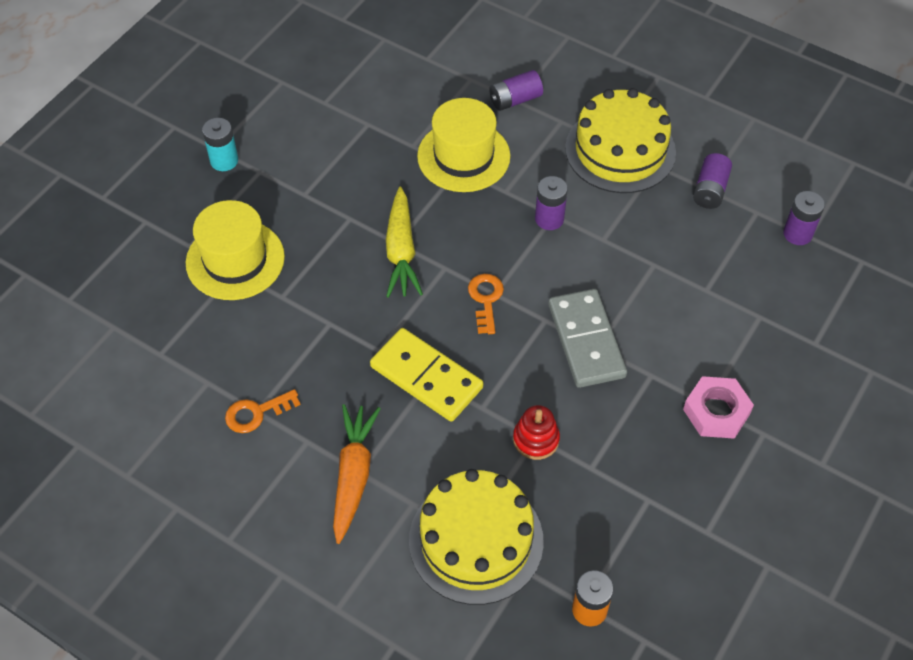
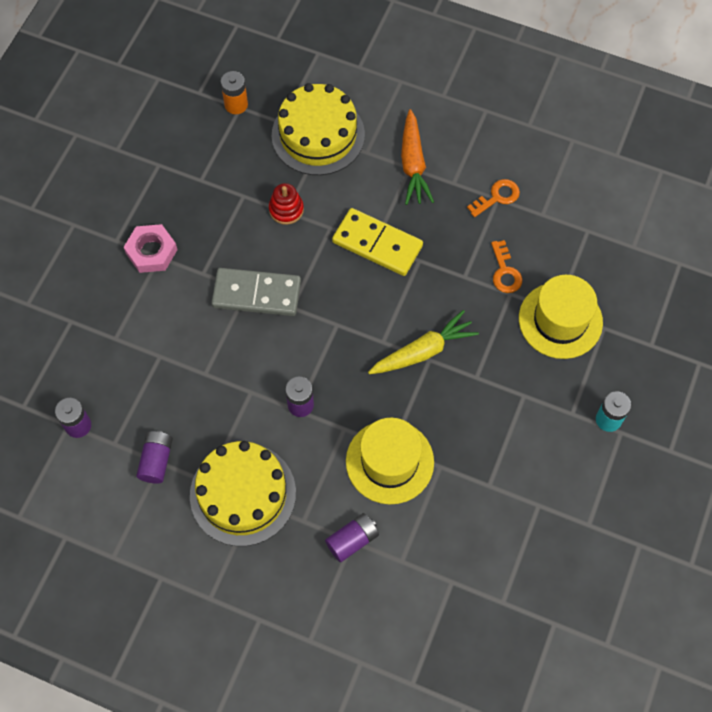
camera: 170 degrees right, 10 degrees up
(401, 251) = (423, 351): yellow carrot -> yellow carrot turned 75 degrees clockwise
(485, 299) = (343, 317): orange key -> orange key (505, 272)
(586, 340) = (256, 294): grey domino -> grey domino turned 60 degrees counterclockwise

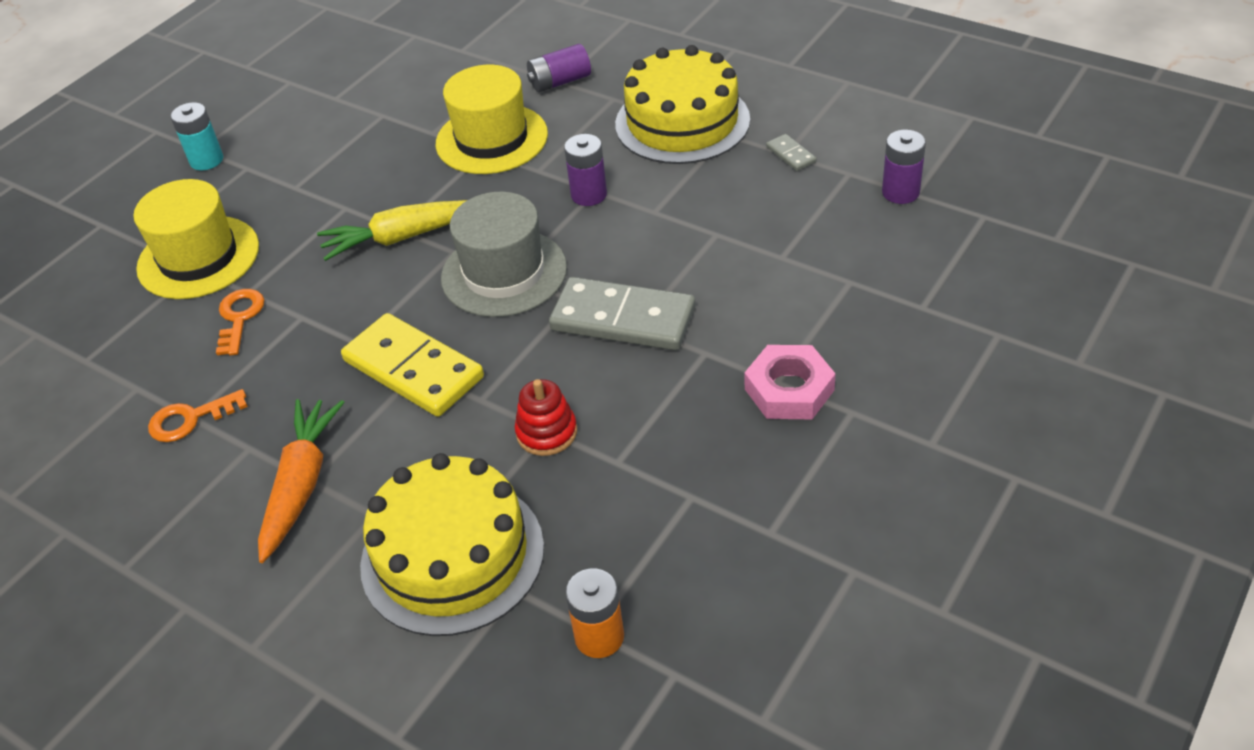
camera: 165 degrees left, 20 degrees down
(156, 460) = (791, 155): purple battery -> grey domino
(342, 325) = (504, 273): none -> grey hat

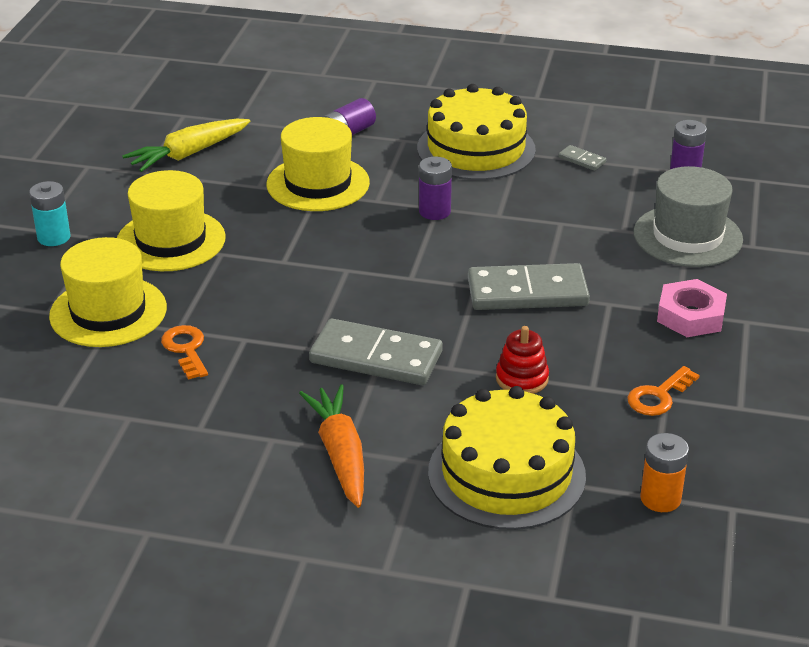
camera: 25 degrees left, 10 degrees down
(190, 419) = (200, 430): orange key -> orange key (658, 396)
(308, 183) = (171, 240): none -> yellow hat
(402, 237) = (292, 267): yellow carrot -> yellow carrot (188, 154)
(413, 369) = (376, 357): yellow domino -> grey domino
(504, 273) = (403, 277): grey hat -> grey hat (687, 236)

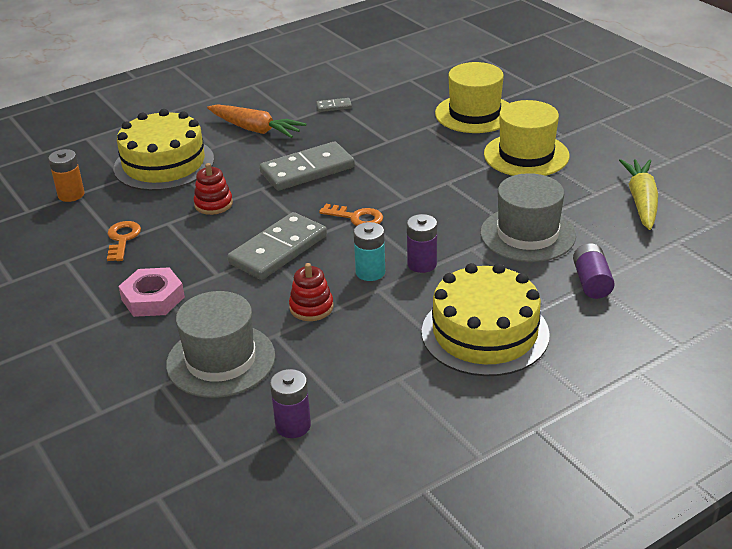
camera: 135 degrees right, 0 degrees up
(54, 237) = (582, 122): turquoise battery -> turquoise battery (370, 272)
(186, 349) = (405, 122): orange key -> orange key (357, 217)
(318, 183) = (527, 234): yellow hat -> grey hat
(569, 232) = (311, 307): none -> red stacking toy
(582, 160) = (393, 380): grey domino -> grey domino (334, 106)

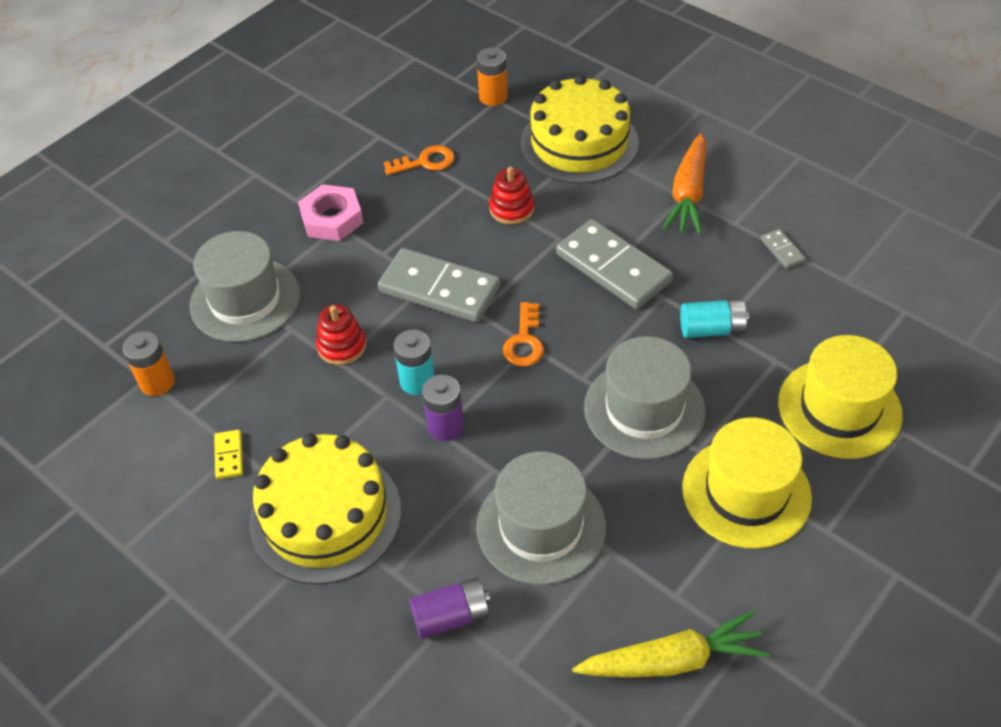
camera: 75 degrees right, 15 degrees up
(293, 426) = (157, 382): purple battery -> orange battery
(388, 143) = (712, 329): none -> turquoise battery
(402, 383) = (229, 456): none -> yellow domino
(444, 179) = (644, 409): none -> grey hat

